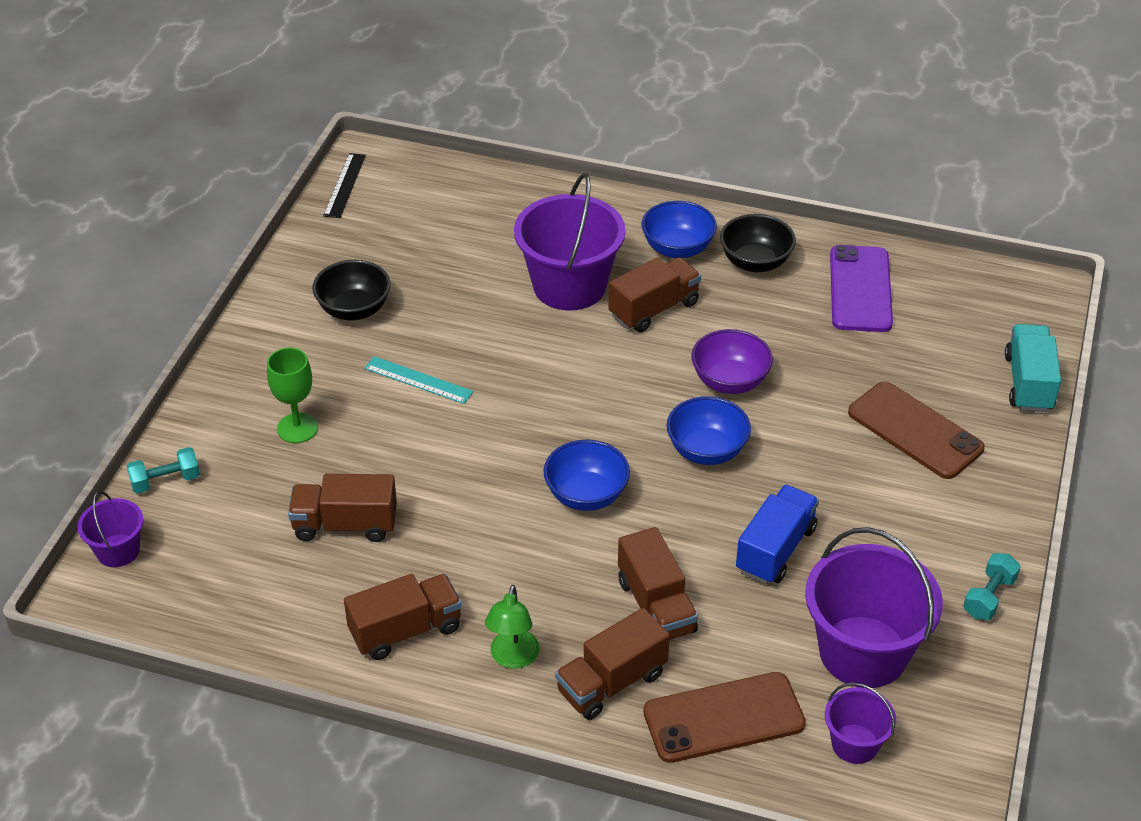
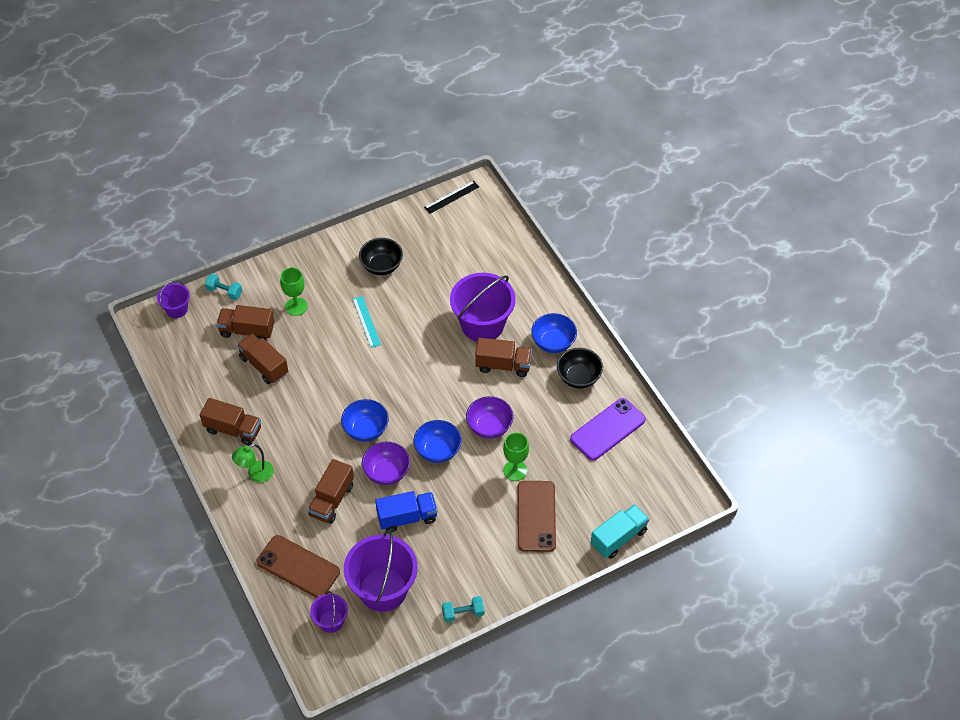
camera: 45 degrees right, 10 degrees up
(611, 682) = (277, 516): brown truck -> brown truck (247, 331)
(679, 521) = (386, 472): none -> purple bowl
(824, 403) = (515, 470): none -> green goblet

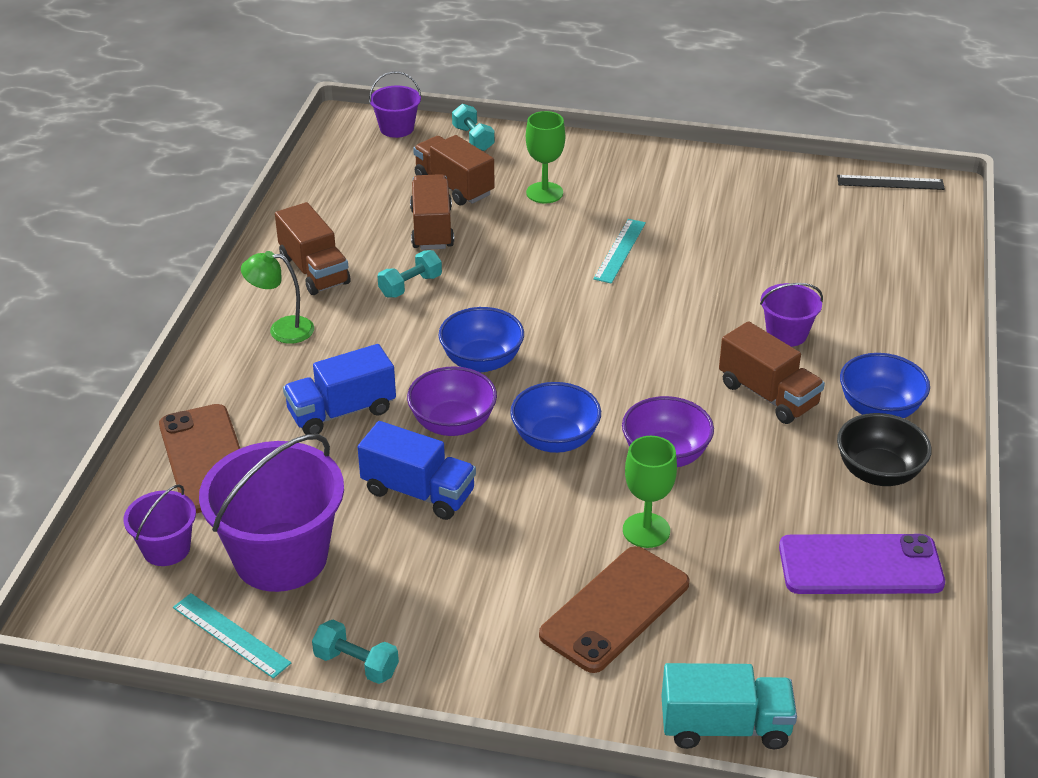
camera: 40 degrees right, 15 degrees down
(289, 408) = (410, 286): none -> turquoise dumbbell
(332, 500) = (342, 411): brown truck -> blue truck
(381, 266) = (707, 206): black bowl -> none
(401, 638) = (231, 635): none -> turquoise ruler
(482, 324) = (786, 334): purple bucket -> purple bucket, size x0.51

